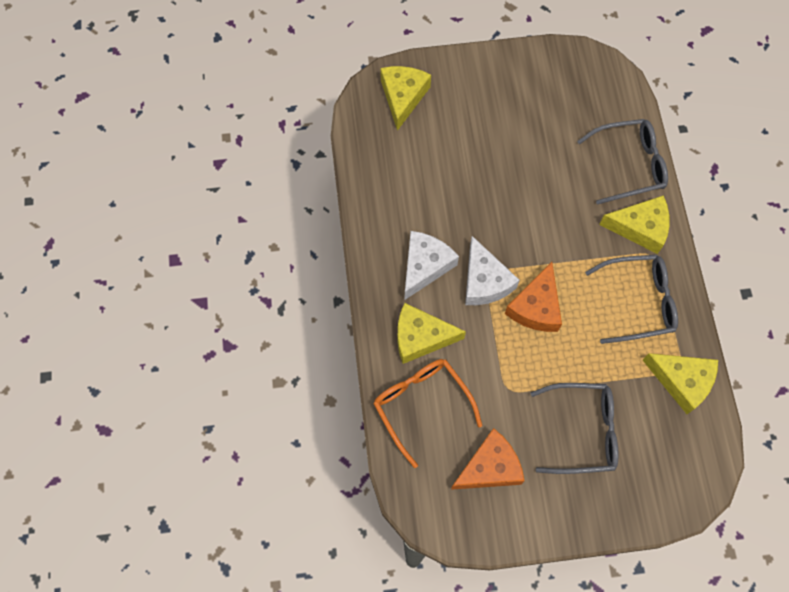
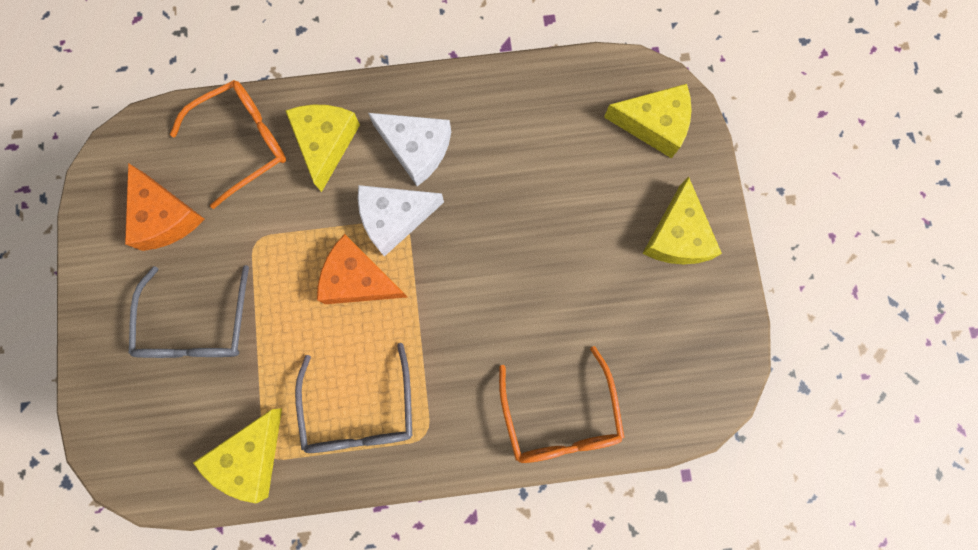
camera: 90 degrees right, 10 degrees up
(629, 165) = (560, 417): grey glasses -> orange glasses
(640, 228) = (465, 423): yellow cheese -> yellow cheese (677, 235)

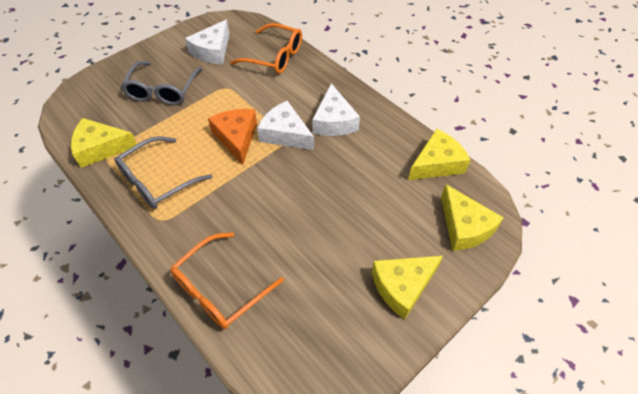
camera: 55 degrees right, 25 degrees down
(165, 216) = (212, 51): orange cheese -> white cheese
(197, 326) = (162, 90): grey glasses -> grey glasses turned 45 degrees counterclockwise
(325, 143) = (302, 85): yellow cheese -> yellow cheese (437, 163)

